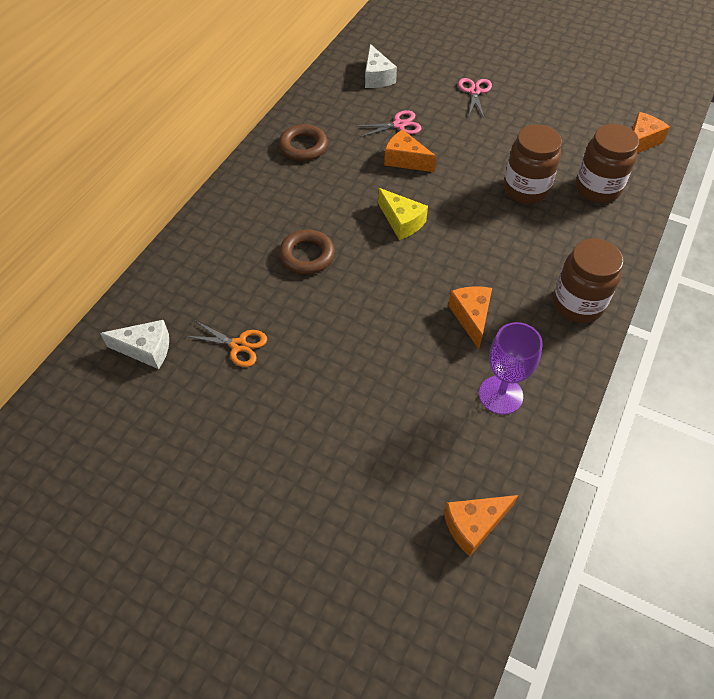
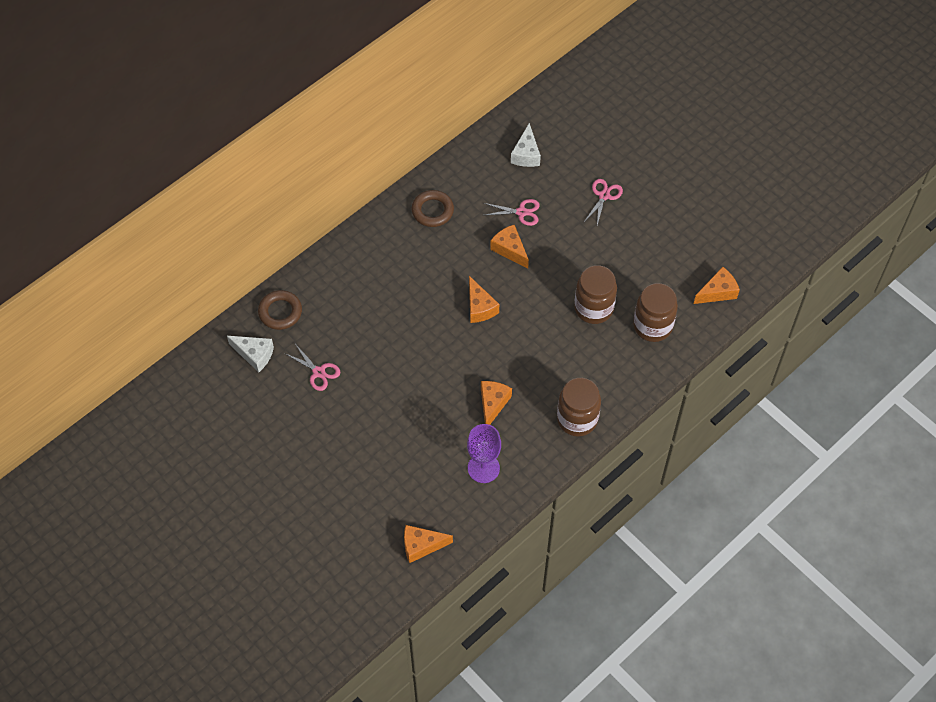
camera: 20 degrees right, 5 degrees up
(238, 345) = (318, 372): orange scissors -> pink scissors
(307, 255) = (395, 314): brown ring -> brown ring (280, 312)
(401, 222) = (479, 307): yellow cheese -> orange cheese

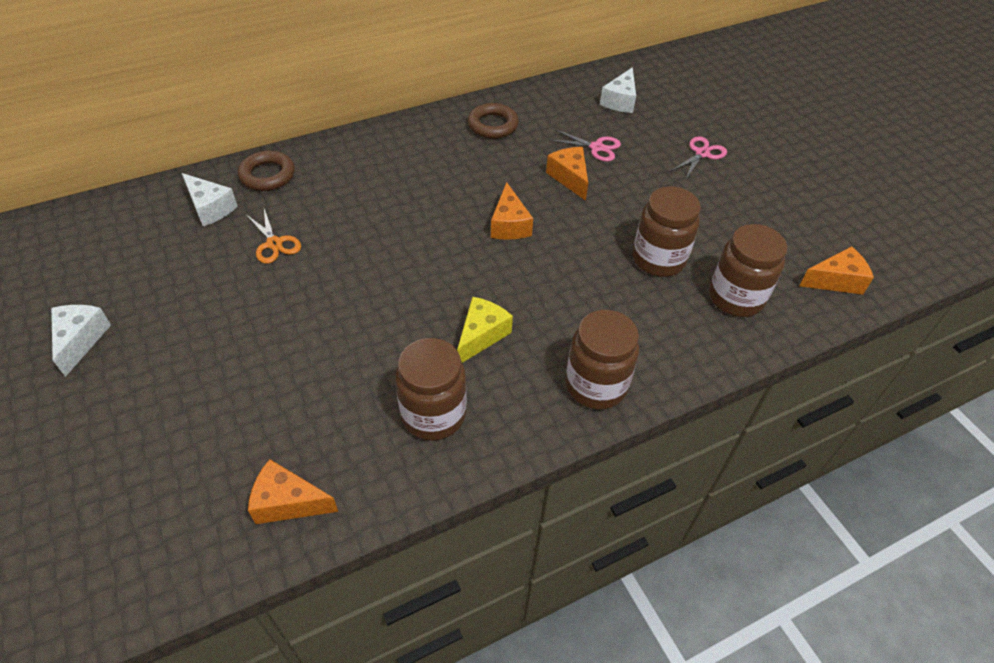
camera: 15 degrees right, 10 degrees down
(231, 484) = (80, 340): none -> white cheese
(318, 372) = (274, 244): pink scissors -> orange scissors
(483, 468) = (433, 414): purple goblet -> brown jar
(493, 404) = (481, 335): orange cheese -> yellow cheese

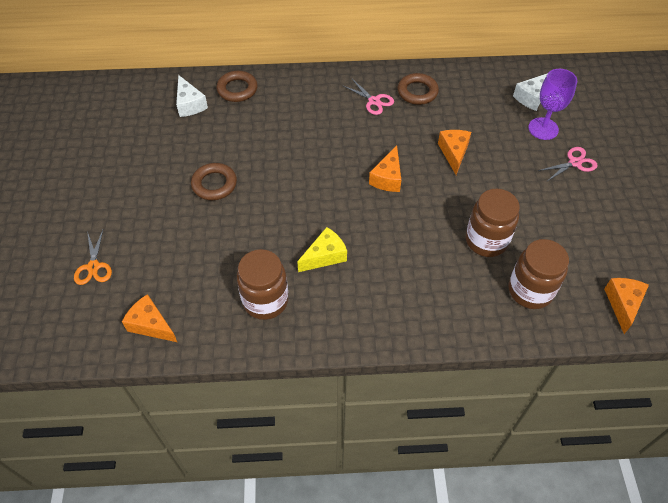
camera: 25 degrees right, 5 degrees up
(80, 340) = (77, 175): white cheese -> none
(274, 244) = (219, 143): orange scissors -> orange scissors (93, 267)
(292, 294) = (214, 184): none -> brown ring
(596, 147) = (489, 133): pink scissors -> pink scissors (374, 101)
(596, 385) = (385, 320): brown jar -> none
(650, 128) = (543, 129): none -> purple goblet
(836, 281) = (623, 304): orange cheese -> orange cheese turned 90 degrees counterclockwise

